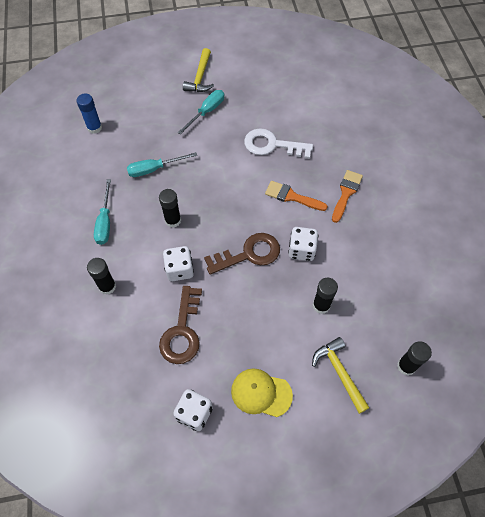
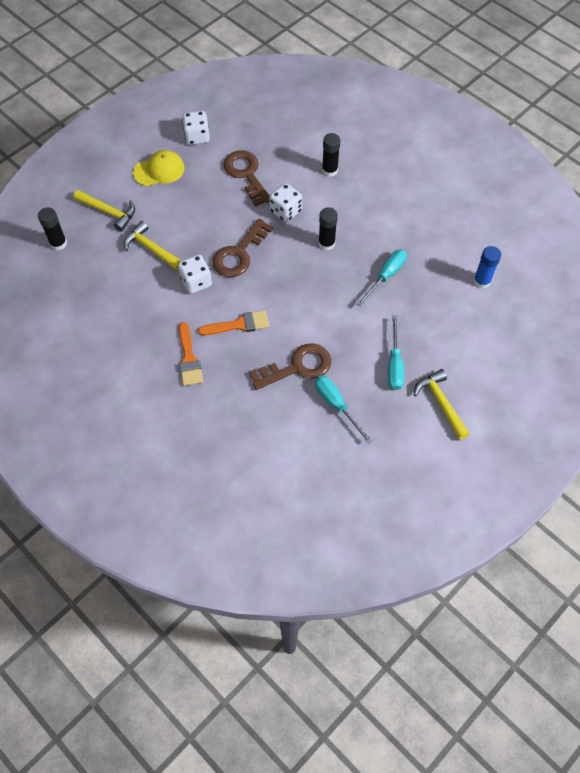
camera: 145 degrees right, 0 degrees up
(105, 222) = (380, 210): turquoise screwdriver -> turquoise screwdriver (336, 405)
(272, 145) = (297, 367): white key -> brown key
(321, 305) = (151, 249): black glue stick -> yellow hammer

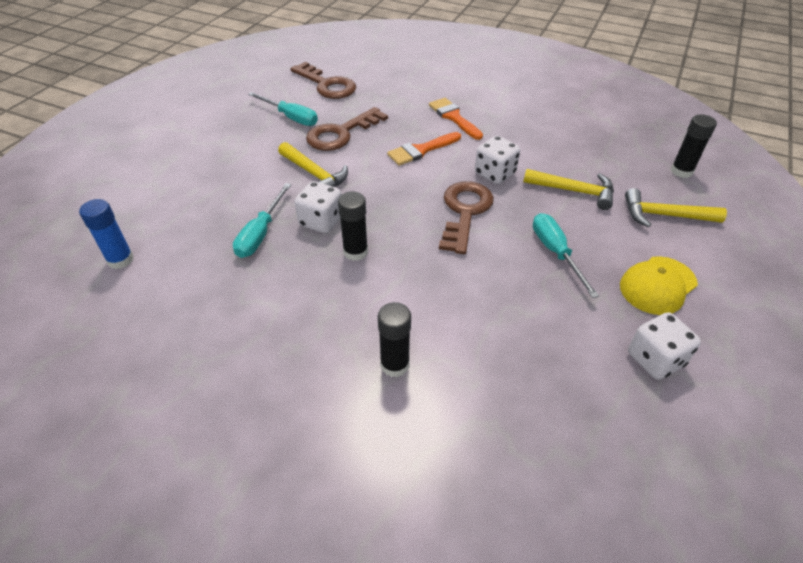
camera: 160 degrees right, 15 degrees down
(246, 174) = (527, 317): brown key -> brown key (327, 85)
(286, 211) = (434, 278): white dice -> white dice (321, 221)
(394, 364) = (235, 156): turquoise screwdriver -> turquoise screwdriver (556, 253)
(441, 403) = (181, 139): yellow hammer -> yellow hammer (314, 174)

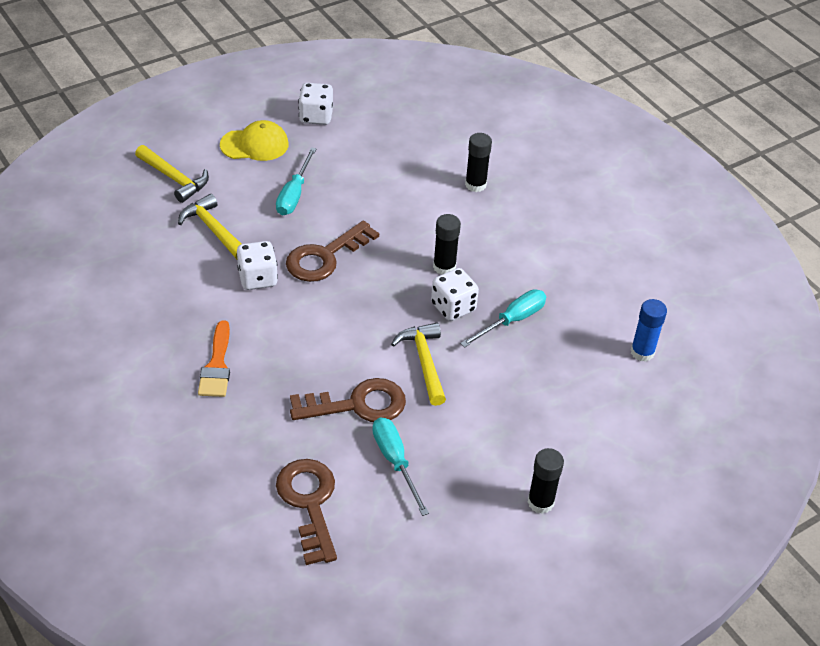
camera: 150 degrees left, 0 degrees up
(421, 150) = (296, 339): orange brush -> none
(681, 171) = (98, 201): black glue stick -> black glue stick (540, 502)

